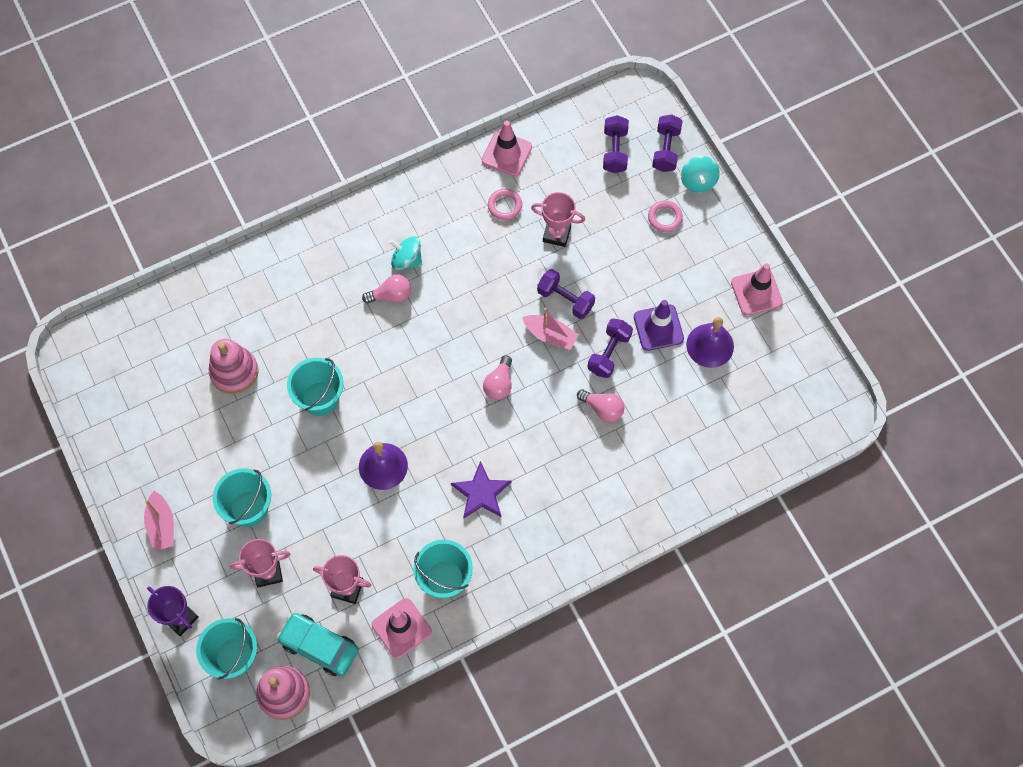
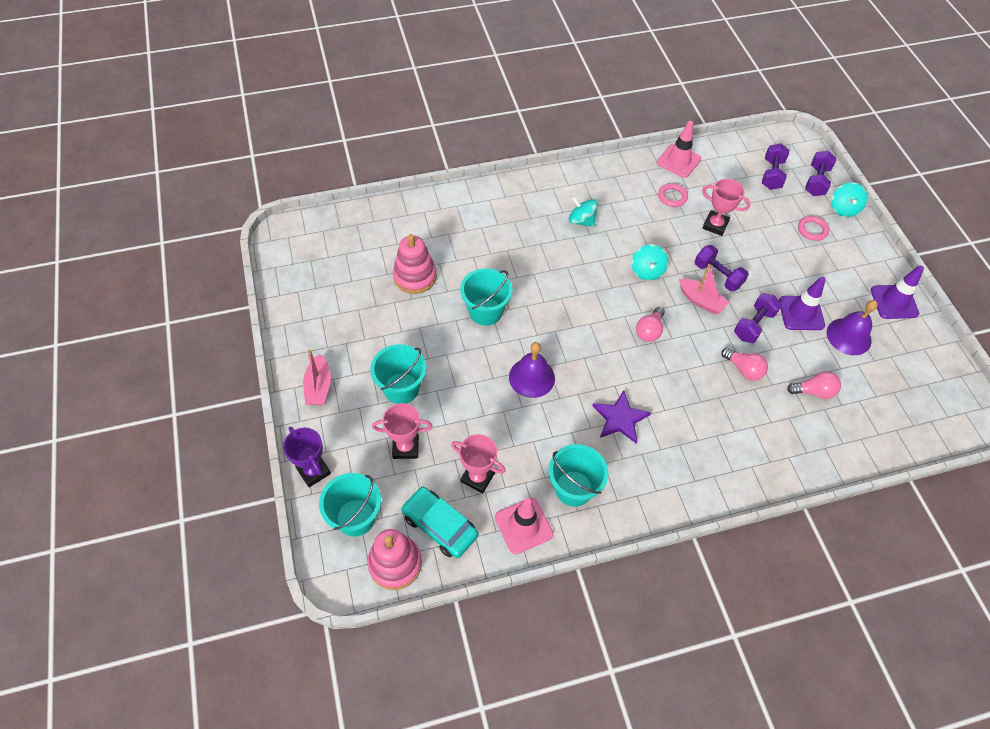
camera: 10 degrees right, 10 degrees down
(391, 295) = (563, 244): pink light bulb -> pink light bulb (814, 391)
(488, 310) = (647, 271): none -> turquoise spinning top
(756, 292) = (894, 302): pink traffic cone -> purple traffic cone

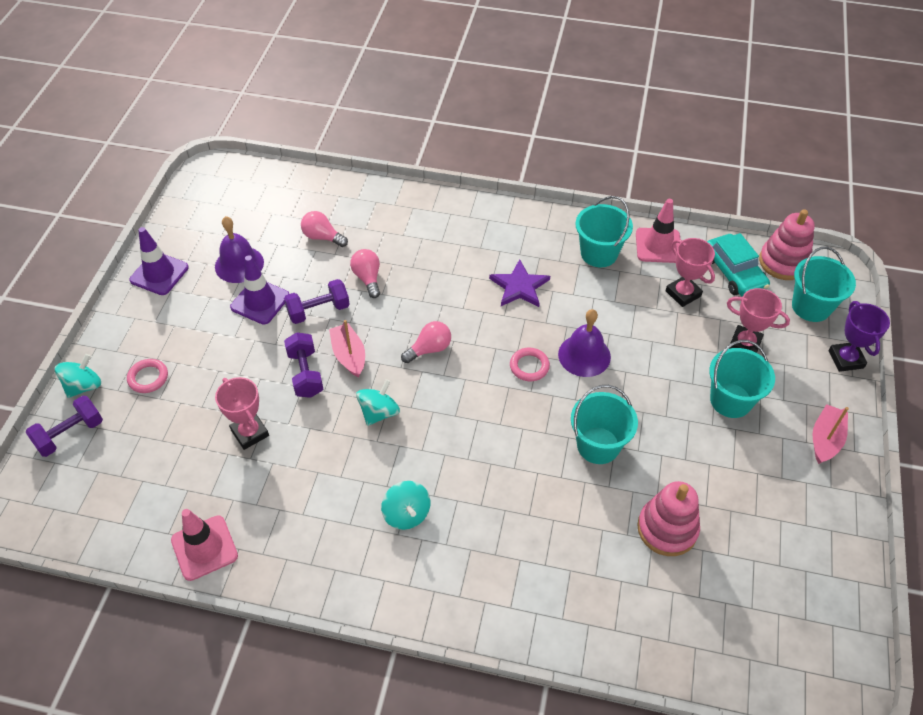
camera: 150 degrees left, 5 degrees down
(672, 197) = (264, 495): pink ring -> pink ring (529, 366)
(771, 174) = (111, 469): purple dumbbell -> none

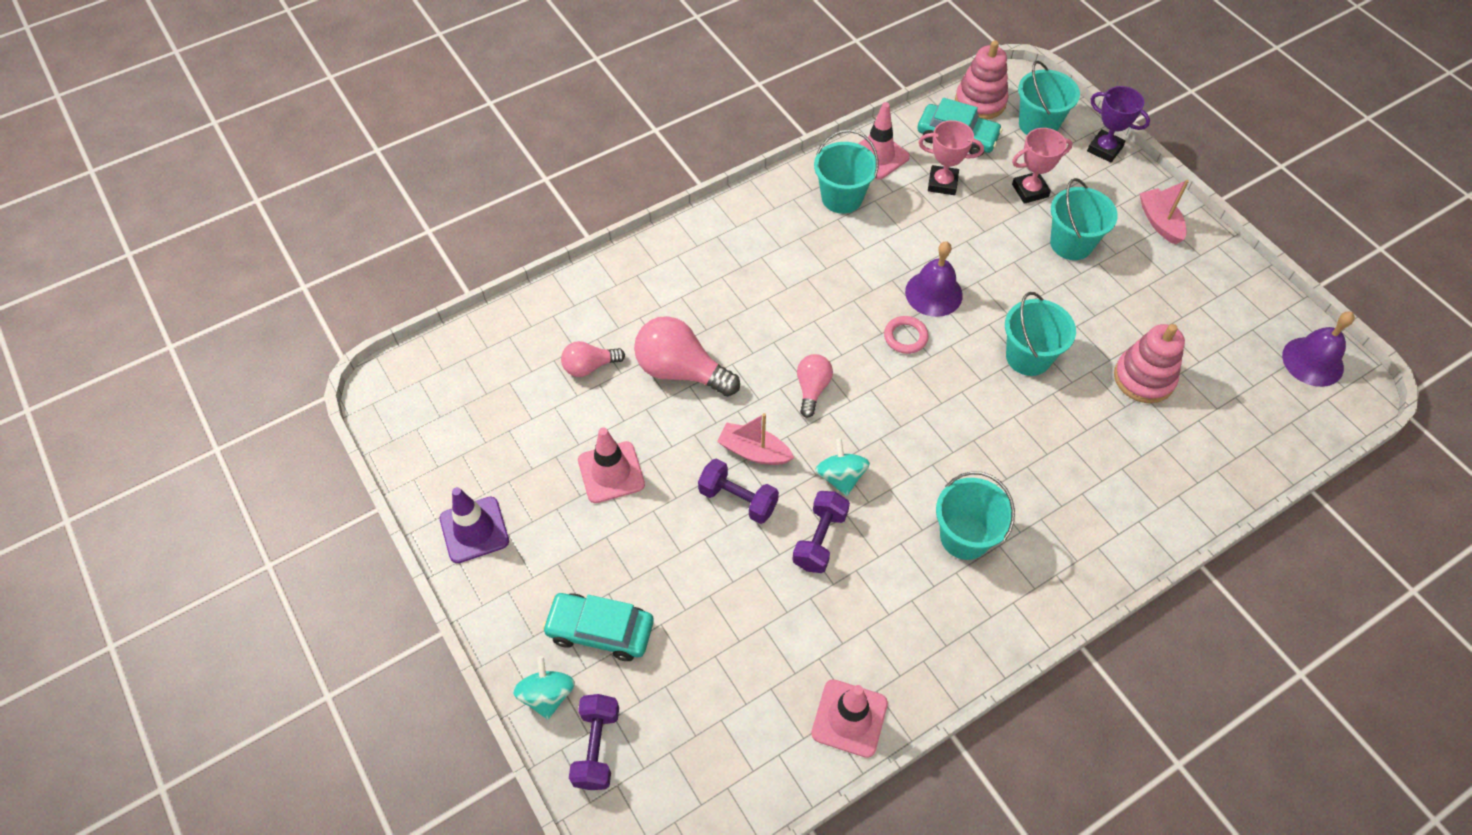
camera: 45 degrees left, 5 degrees up
(148, 378) = (600, 630): pink ring -> turquoise car
(239, 264) = (543, 455): purple bell -> purple bell (1312, 361)
(250, 433) = (758, 591): pink trophy -> none
(260, 301) = (611, 472): purple traffic cone -> pink traffic cone
(318, 311) = (675, 435): purple dumbbell -> purple dumbbell (819, 539)
(368, 278) = (681, 371): pink light bulb -> pink light bulb, size x1.75
(406, 514) = (965, 537): turquoise spinning top -> turquoise bucket
(519, 286) = (815, 275): purple star -> none

